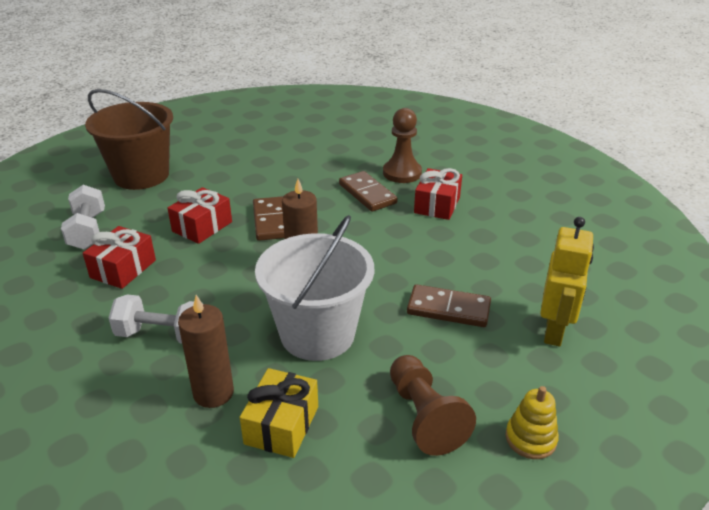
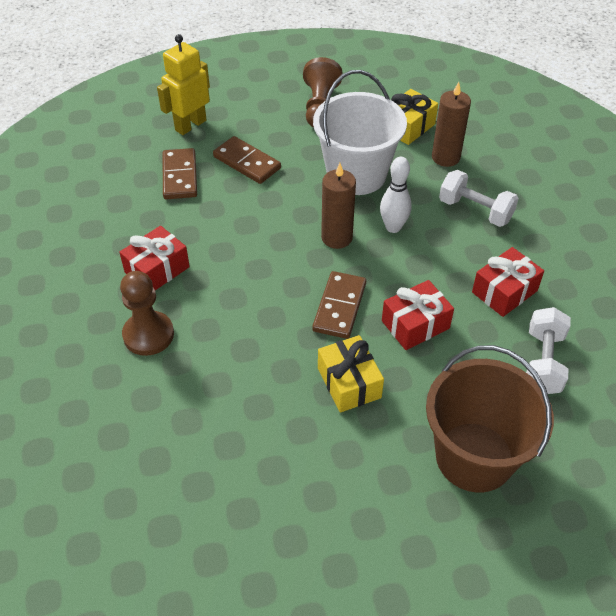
camera: 155 degrees left, 15 degrees up
(241, 185) = (349, 383): none -> yellow gift
(250, 292) = (393, 227): none -> white bowling pin
(367, 194) = (214, 313): brown domino -> brown domino (179, 176)
(530, 439) = (270, 80): yellow stacking toy -> none

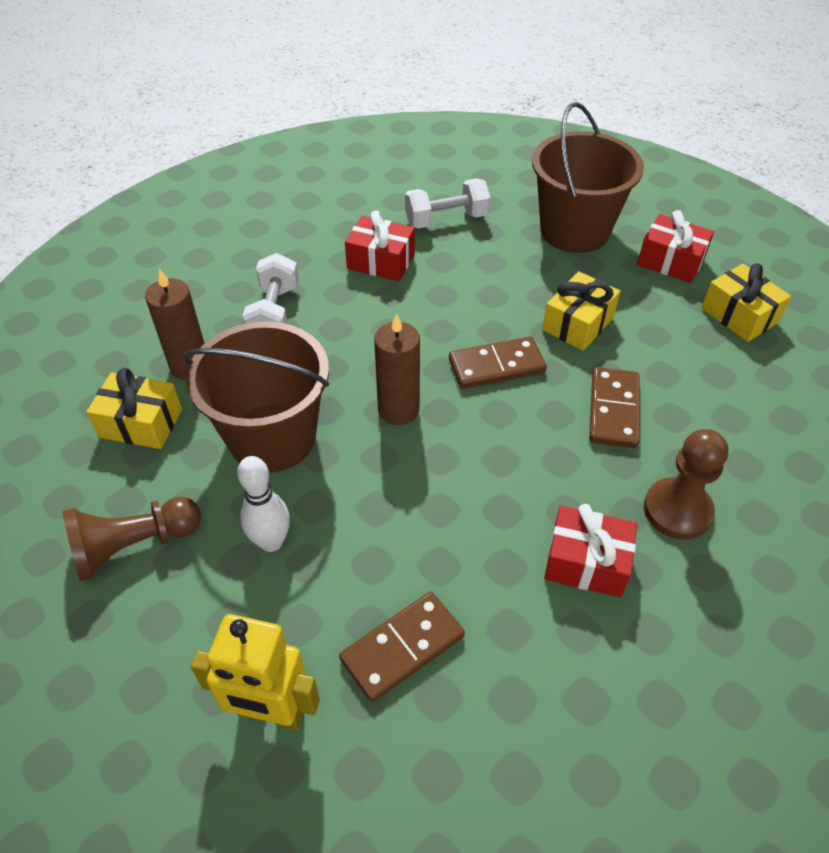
camera: 120 degrees left, 0 degrees up
(247, 162) = (319, 574): brown domino -> brown domino (614, 410)
(277, 515) = (739, 315): none -> yellow gift
(356, 174) = (272, 437): white bucket -> brown bucket
(393, 227) = (347, 368): white bowling pin -> white bowling pin (271, 542)
(415, 324) = (471, 305): red gift -> red gift (670, 261)

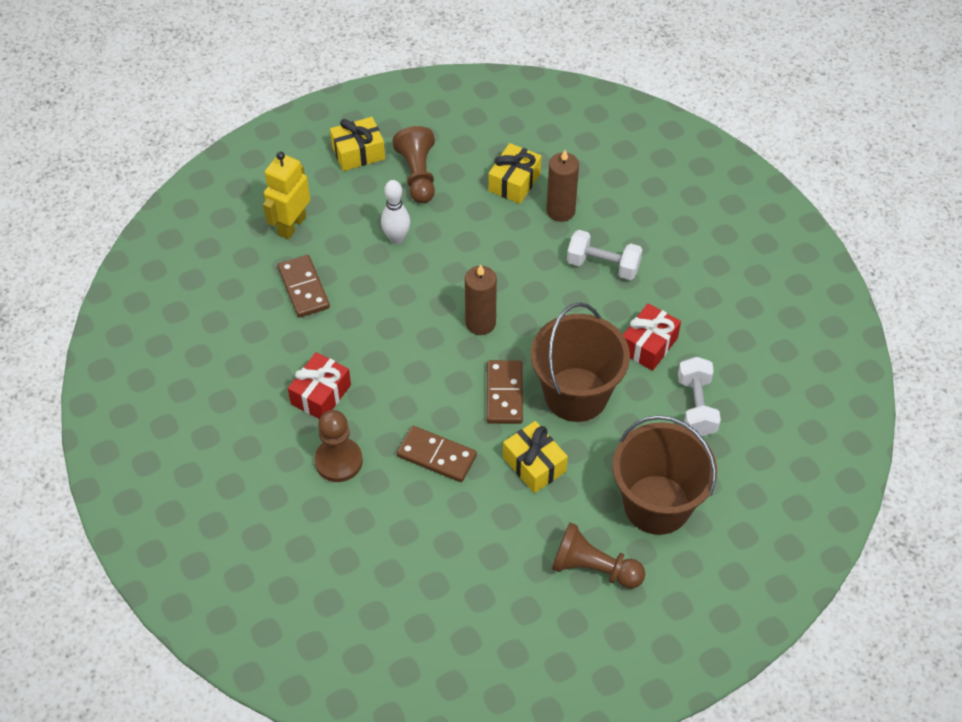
camera: 105 degrees right, 5 degrees up
(272, 437) = (479, 249): brown bucket -> brown bucket (576, 394)
(670, 261) = (593, 568): red gift -> brown pawn
(739, 315) = (509, 592): yellow gift -> yellow gift (358, 153)

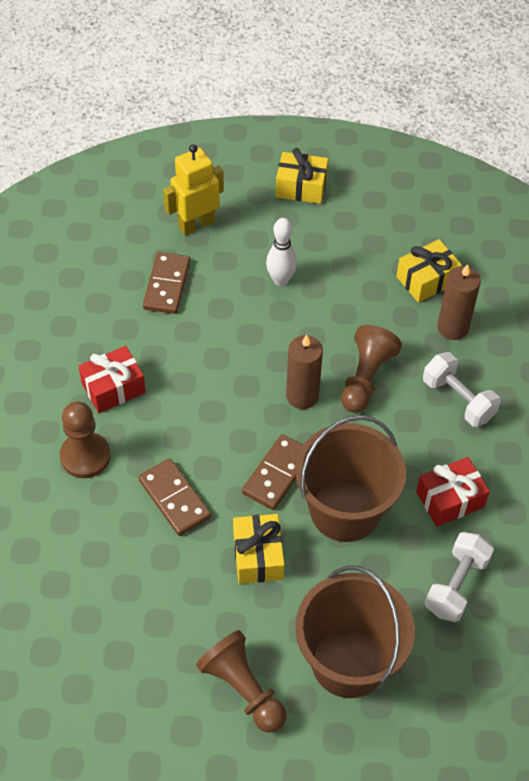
camera: 30 degrees right, 0 degrees up
(418, 175) = (341, 232): brown pawn -> brown pawn (365, 378)

